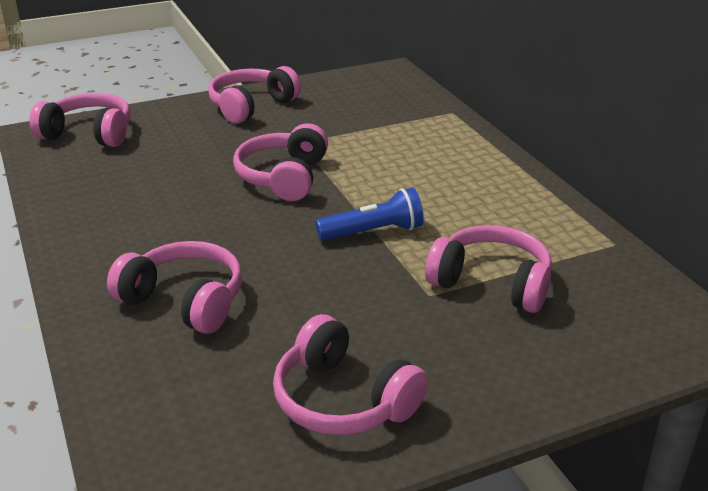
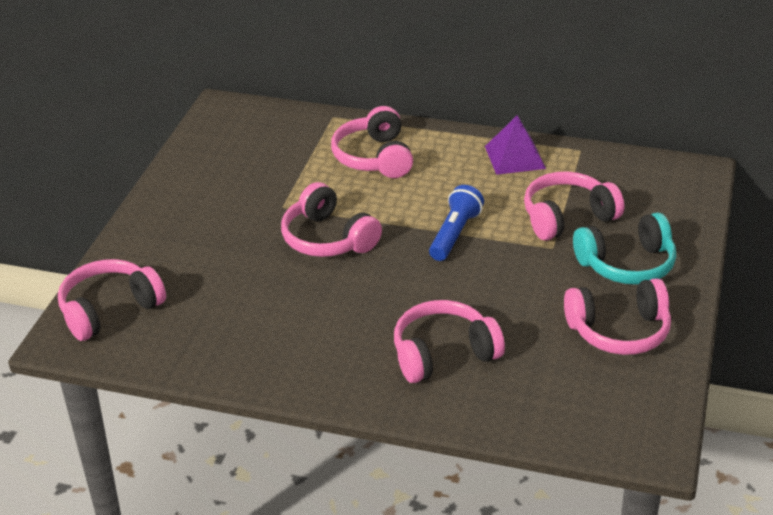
camera: 50 degrees left, 5 degrees up
(251, 106) = (183, 203): pink headphones -> pink headphones (374, 157)
(467, 356) = (627, 264): none -> turquoise headphones
(539, 214) = (514, 157): none -> purple pyramid

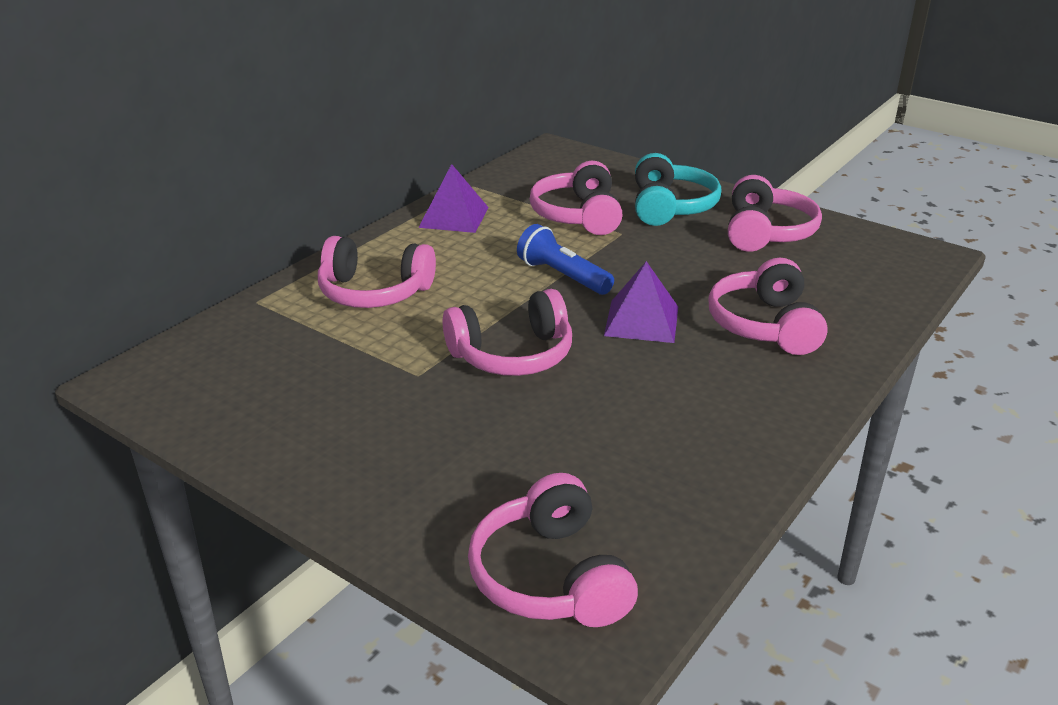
camera: 70 degrees left, 5 degrees down
(410, 288) = (641, 321): none -> purple pyramid

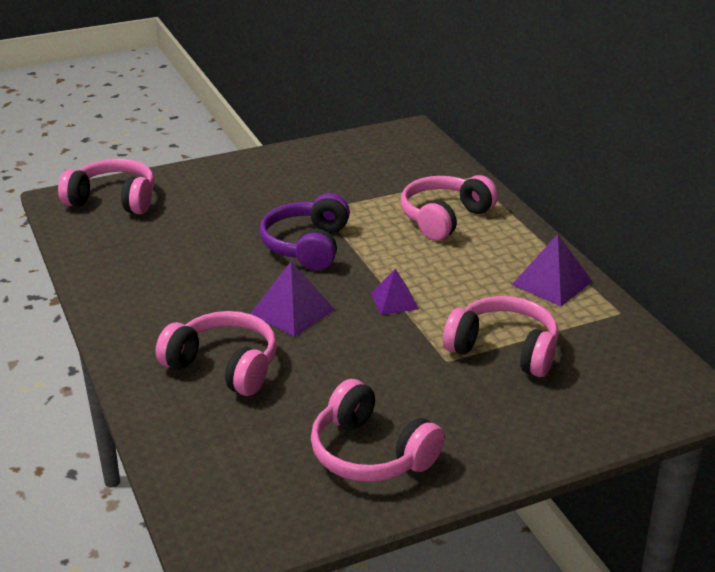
camera: 120 degrees right, 0 degrees up
(512, 355) = (307, 246): pink headphones -> purple headphones
(563, 276) = (394, 301): blue flashlight -> purple pyramid
(670, 207) = (480, 415): turquoise headphones -> none

